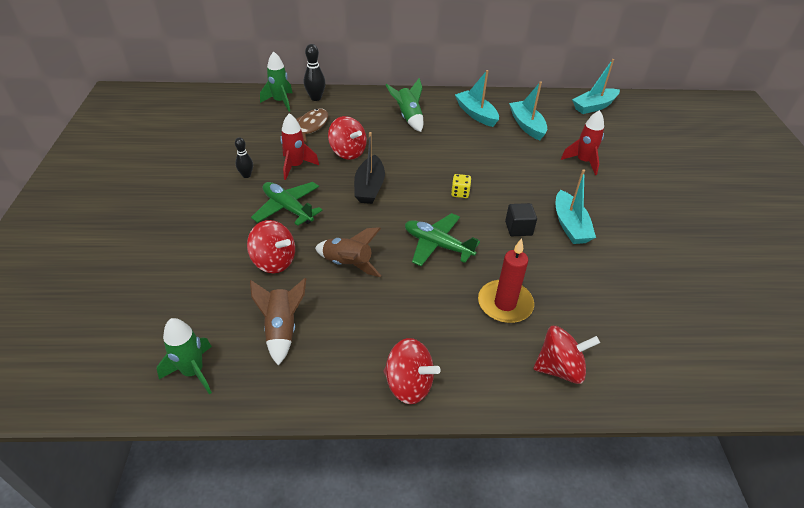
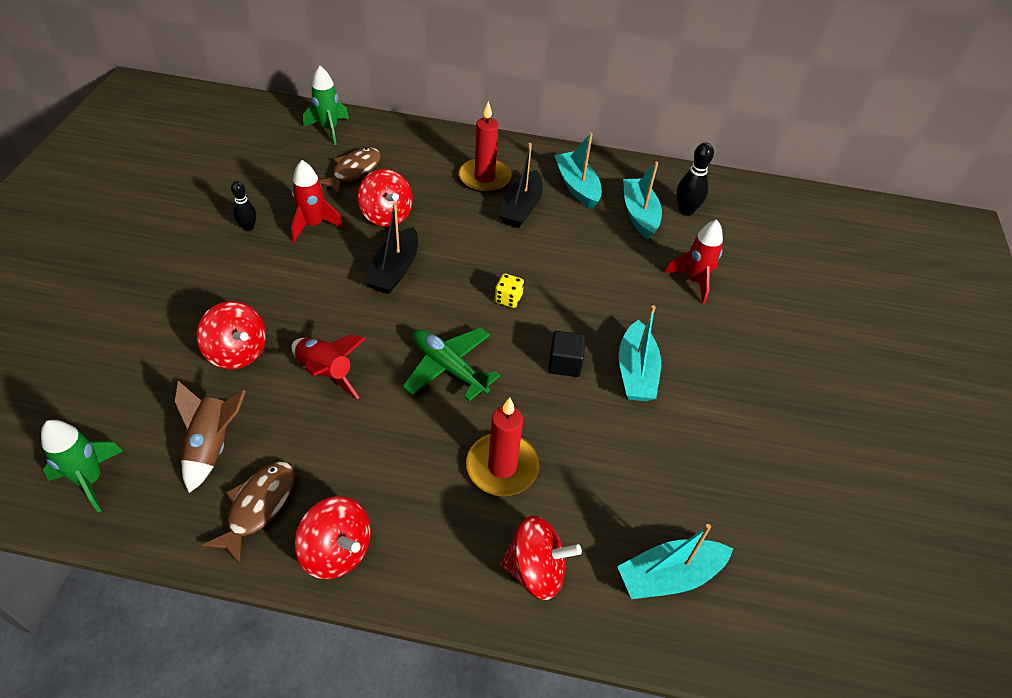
camera: 10 degrees right, 5 degrees up
(288, 208) = (281, 282): green plane -> none
(315, 98) = (376, 130): black bowling pin -> black bowling pin (686, 210)
(336, 365) = (258, 507): none -> brown fish
(348, 264) = (326, 373): brown rocket -> red rocket
(408, 118) = (484, 178): green rocket -> red candle
(443, 133) = (521, 208): none -> black boat
(594, 106) = (746, 200): turquoise boat -> turquoise boat (669, 576)

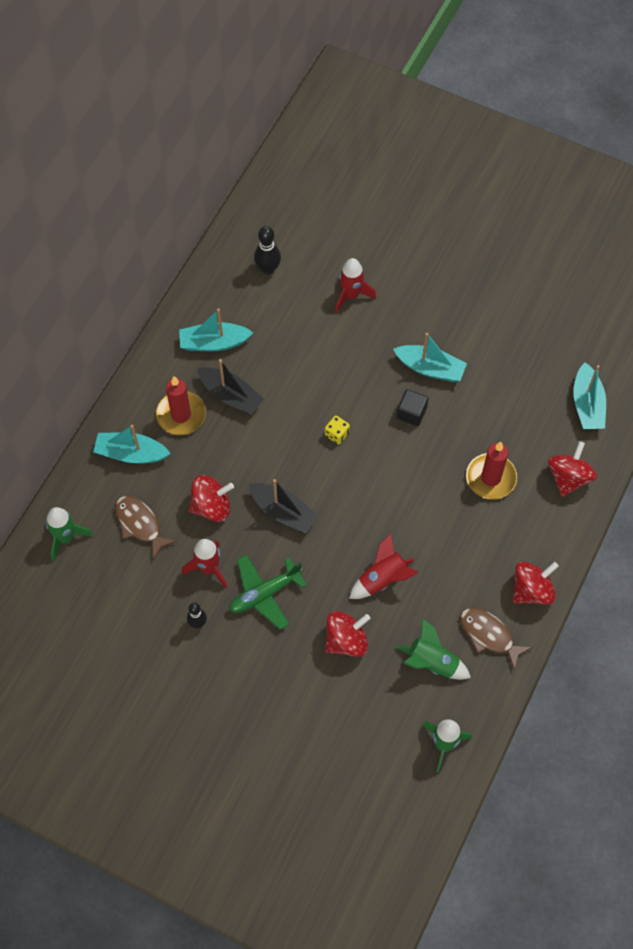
camera: 70 degrees left, 15 degrees up
(213, 445) = (432, 662): brown rocket -> green rocket
(449, 368) = (397, 492): green plane -> green plane (264, 594)
(639, 214) = (263, 306): turquoise boat -> turquoise boat (131, 453)

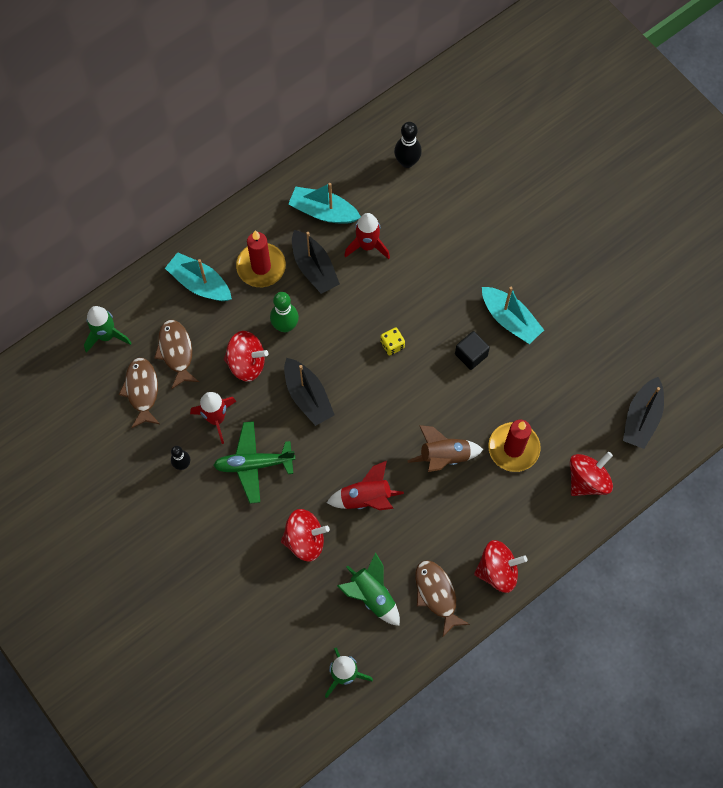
camera: 25 degrees right, 5 degrees up
(125, 573) = (142, 391): none -> brown fish
(230, 458) = (285, 326): none -> green bowling pin
(351, 295) = (471, 218): red rocket -> red rocket (367, 245)
(433, 511) = (444, 456): none -> brown rocket
(587, 404) = (641, 418): turquoise boat -> black boat

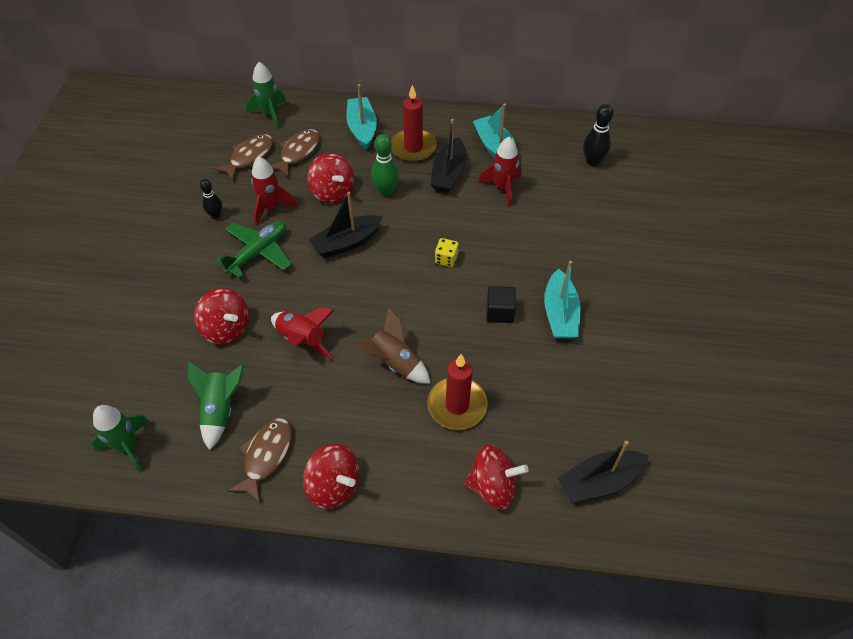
camera: 45 degrees right, 15 degrees down
(254, 464) = (258, 253): green plane -> green plane turned 90 degrees clockwise
(307, 396) = (346, 242): black boat -> black boat turned 45 degrees clockwise

